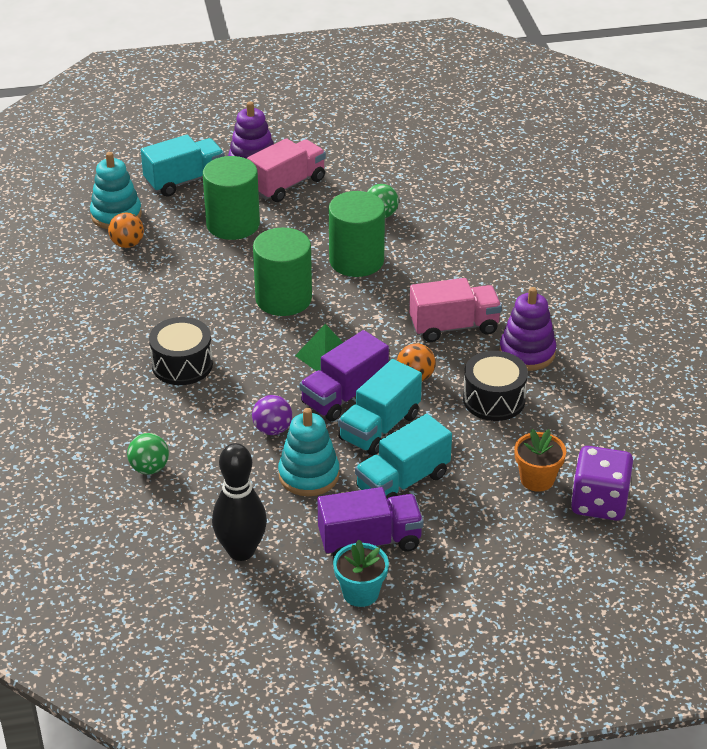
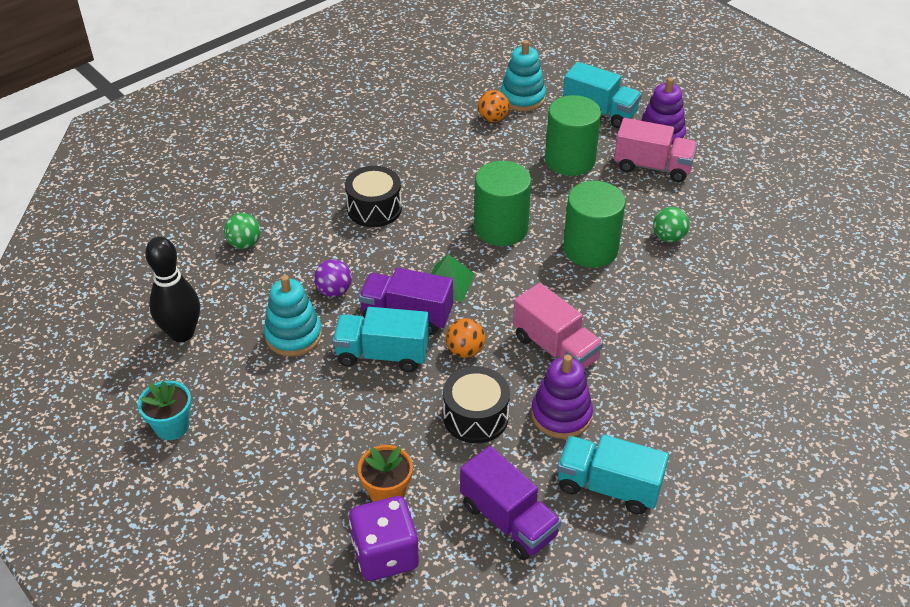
camera: 60 degrees right, 5 degrees up
(370, 541) = (237, 407): purple truck -> purple truck (508, 520)
(402, 481) = (323, 398): turquoise truck -> turquoise truck (608, 487)

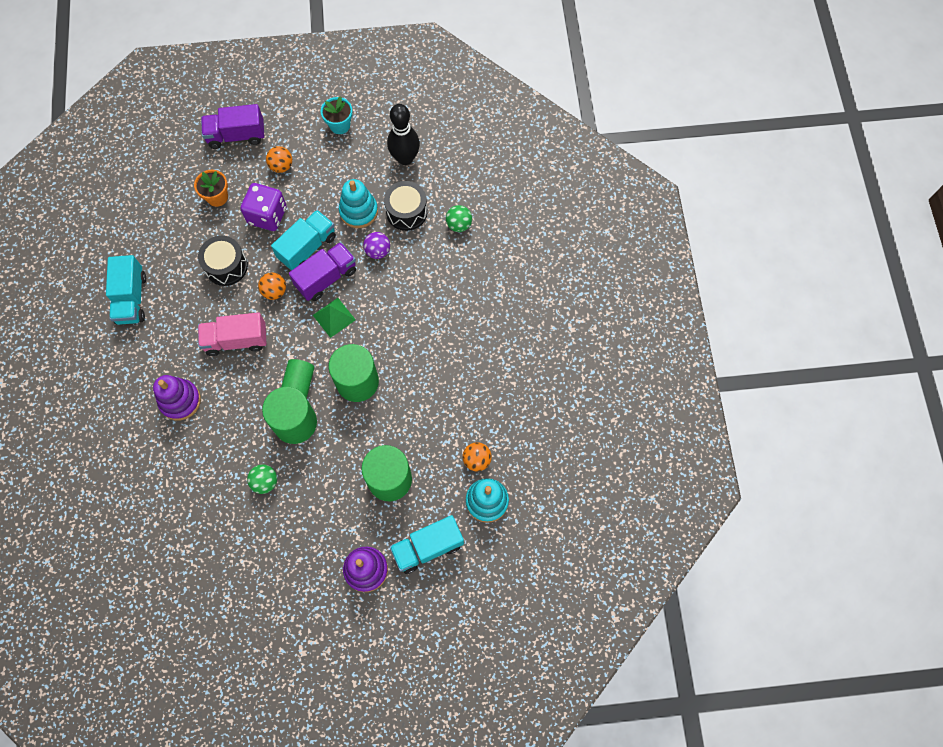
camera: 125 degrees right, 25 degrees up
(284, 450) = (281, 166): none -> orange ball
(374, 209) = (436, 317): black drum -> black drum (406, 212)
(385, 554) = (185, 176): purple dice -> purple dice (267, 215)
(508, 520) = (155, 240): purple truck -> purple truck (236, 135)
(547, 269) = (300, 383): none -> green cylinder
(561, 415) = (191, 309): purple stacking toy -> purple stacking toy (180, 401)
(608, 487) = (131, 298): turquoise truck -> turquoise truck turned 120 degrees clockwise
(652, 166) = (338, 533): pink truck -> none

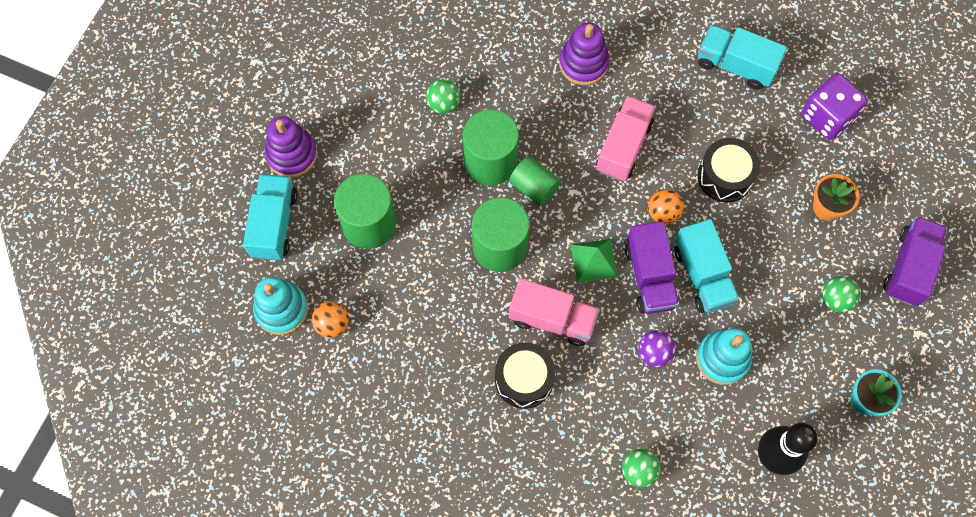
camera: 120 degrees right, 0 degrees up
(267, 215) = (771, 251): purple dice -> purple dice (827, 116)
(281, 166) = (836, 299): orange ball -> green ball
(390, 322) = (552, 319): none -> pink truck
(406, 212) = (691, 416): black drum -> black drum (524, 379)

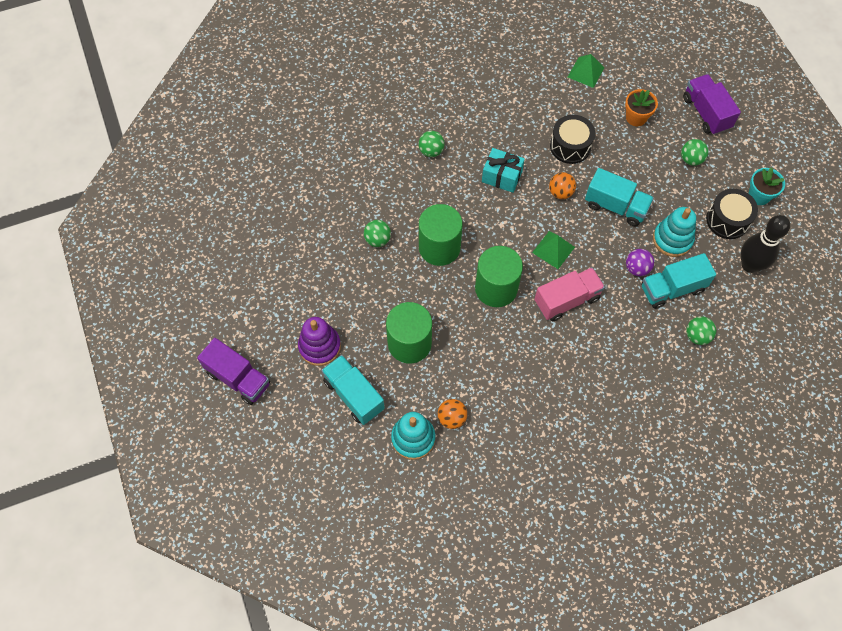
camera: 45 degrees left, 5 degrees down
(524, 379) = (588, 346): black drum -> black drum (727, 220)
(534, 187) = (478, 240): green cylinder -> none
(583, 63) = (431, 151): purple stacking toy -> green ball
(623, 147) = (502, 176): pink truck -> turquoise gift
(649, 276) = (591, 231): purple truck -> purple truck (238, 378)
(735, 65) = (512, 85): turquoise truck -> turquoise truck (672, 289)
(827, 116) = (586, 72): purple dice -> green pyramid

